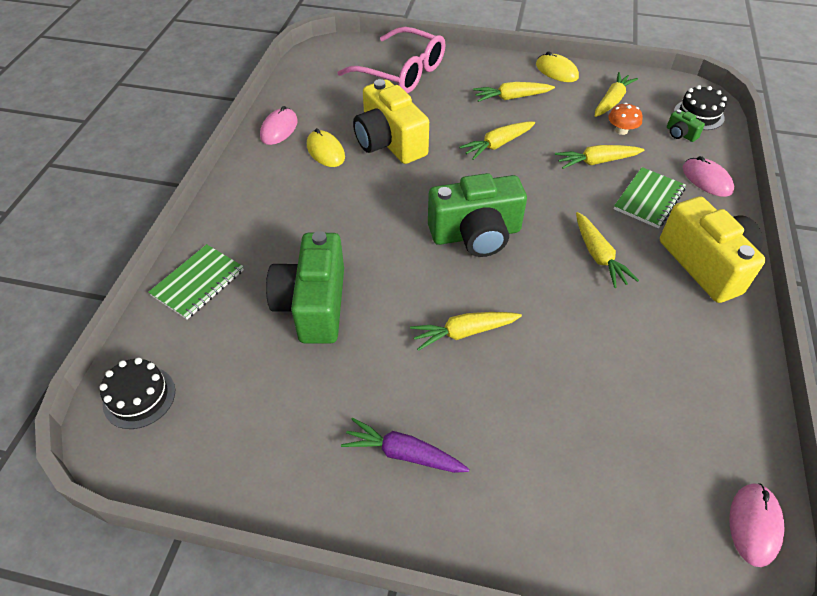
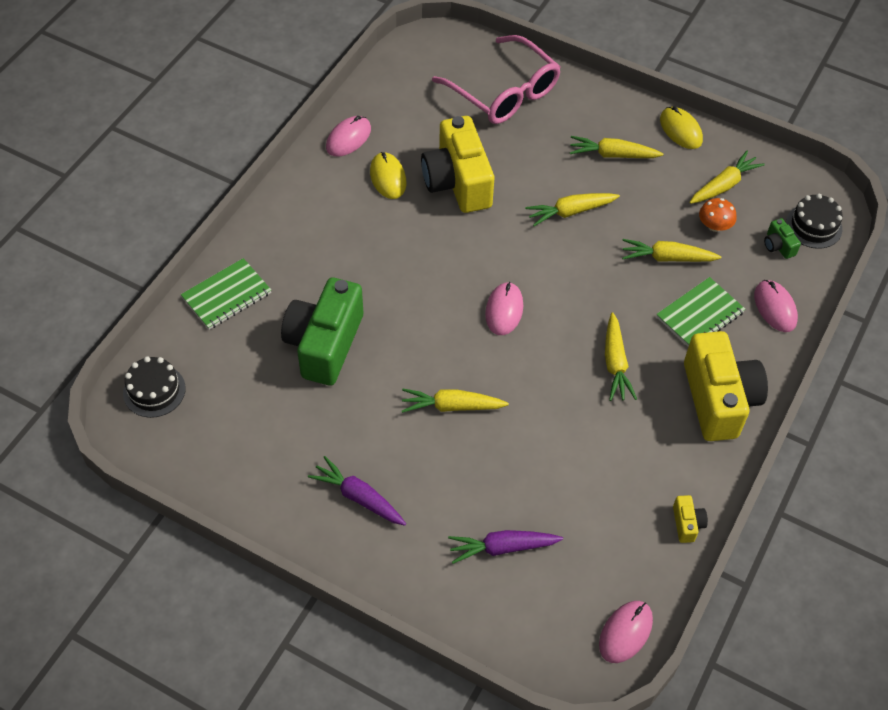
camera: 15 degrees right, 5 degrees up
(476, 234) = (504, 310): green camera -> pink mouse
(580, 466) = (502, 548): none -> purple carrot
(746, 387) = (687, 524): none -> yellow camera

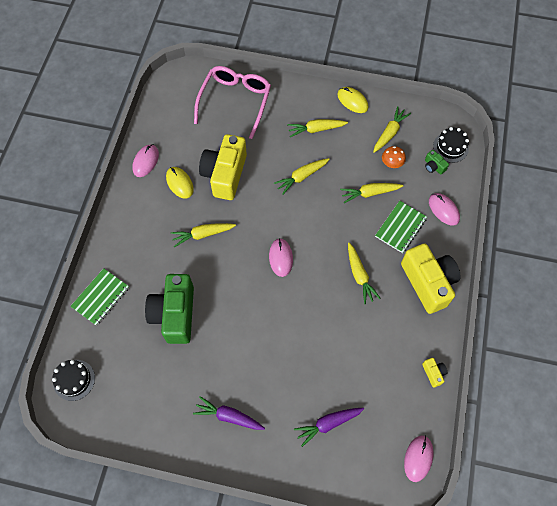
camera: 15 degrees left, 10 degrees up
(452, 406) = (268, 335): yellow carrot -> yellow carrot (203, 234)
(457, 182) = (225, 174): yellow camera -> yellow camera turned 45 degrees clockwise
(503, 92) = (235, 102): pink glasses -> pink glasses turned 105 degrees counterclockwise

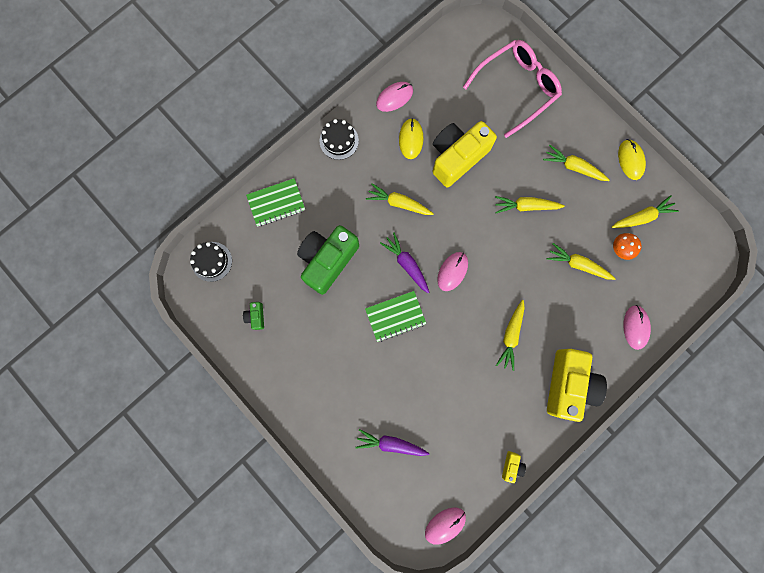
camera: 35 degrees right, 15 degrees up
(229, 416) = (315, 379): purple carrot -> purple carrot (406, 264)
(400, 227) = (582, 316): green notebook -> green notebook (395, 316)
(433, 166) = (659, 279): green camera -> green camera (256, 316)
(450, 147) = (691, 270): black cake -> black cake (339, 141)

